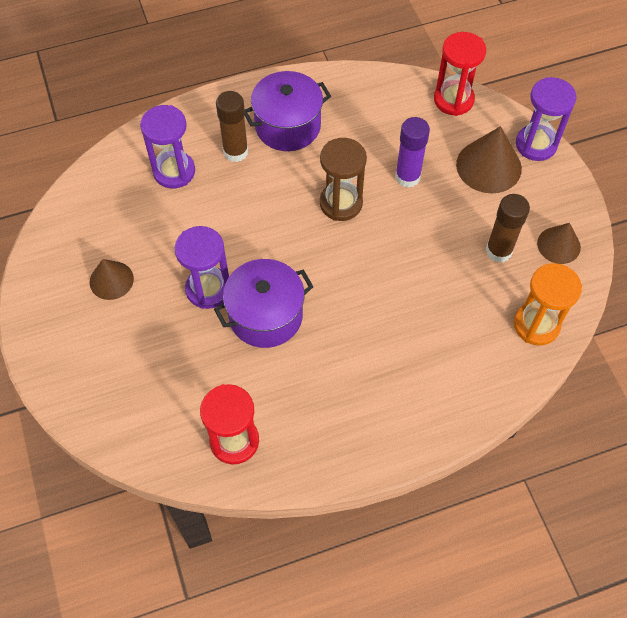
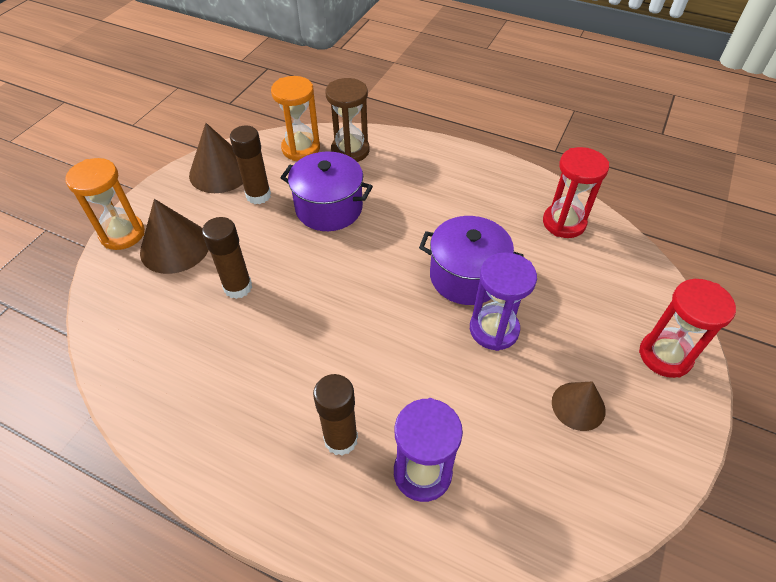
camera: 135 degrees left, 10 degrees down
(287, 126) = (263, 422): purple pot -> purple pot (329, 208)
(341, 203) = (313, 310): brown hourglass -> brown hourglass (350, 151)
(407, 177) = (238, 287): purple glue stick -> brown glue stick
(453, 100) = (108, 316): red hourglass -> red hourglass (665, 355)
(536, 144) = (122, 234): purple hourglass -> orange hourglass
(558, 245) = (220, 172): brown cone -> brown cone, size x1.59

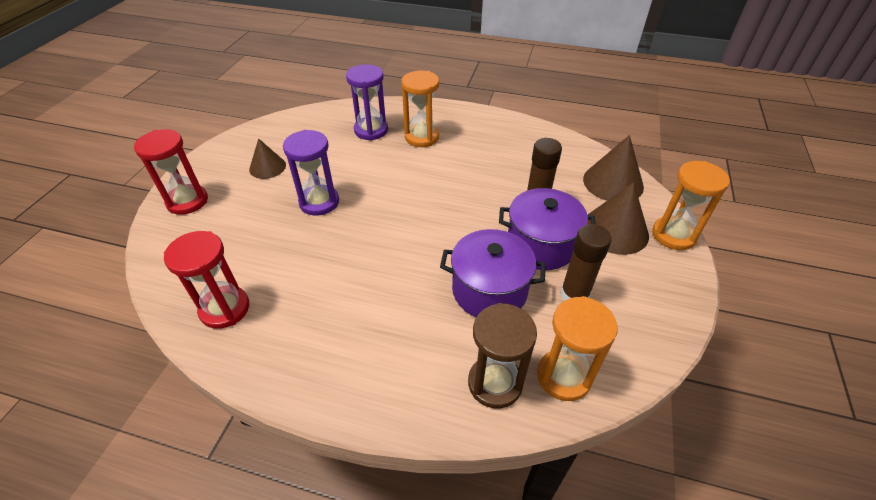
camera: 170 degrees right, 5 degrees down
(220, 172) = (640, 321): brown cone -> brown cone (613, 182)
(341, 439) = (422, 137): brown glue stick -> orange hourglass
(466, 276) = (339, 239): purple pot -> purple pot (541, 245)

